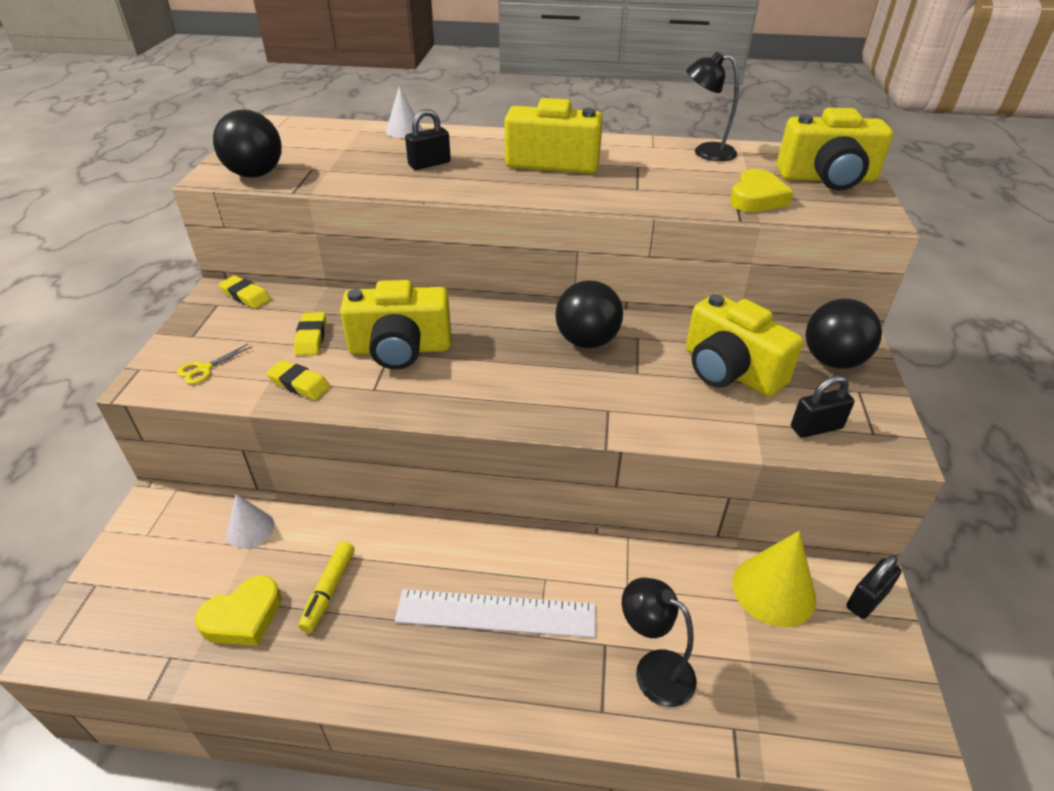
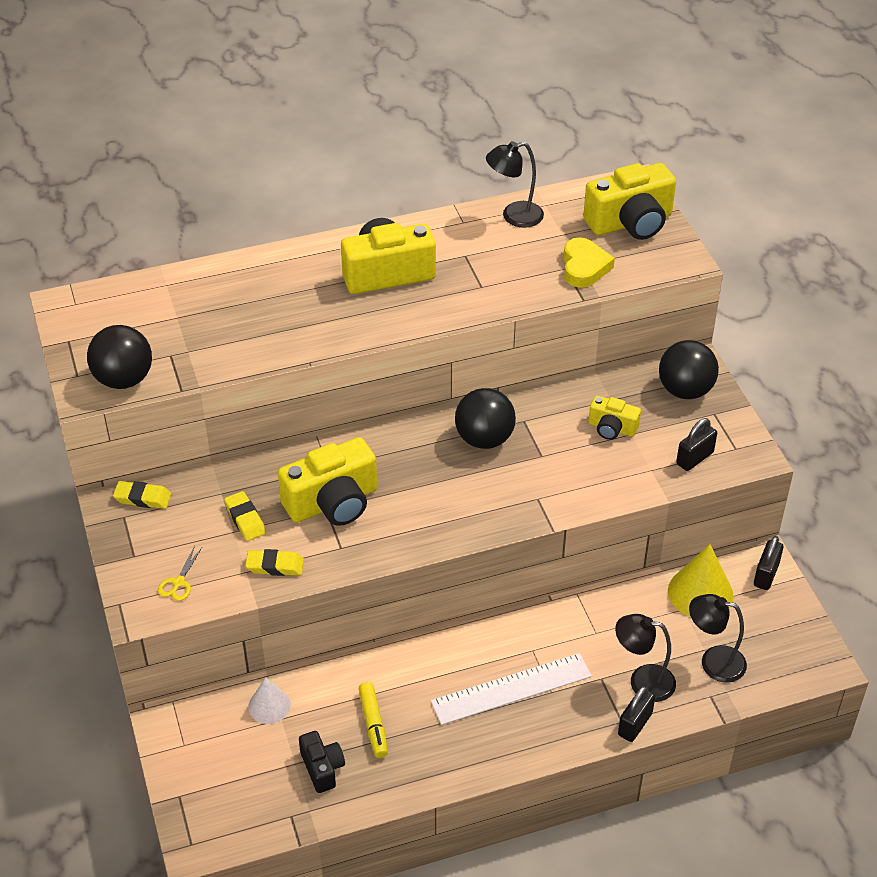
camera: 25 degrees left, 5 degrees up
(243, 616) = (322, 768): yellow heart -> black camera
(404, 130) = (212, 271): white cone -> none
(429, 164) = (276, 312): black padlock -> black padlock (635, 724)
(730, 371) = (612, 428): yellow camera -> yellow camera, size x0.54
(756, 683) = (713, 662): none -> black lamp

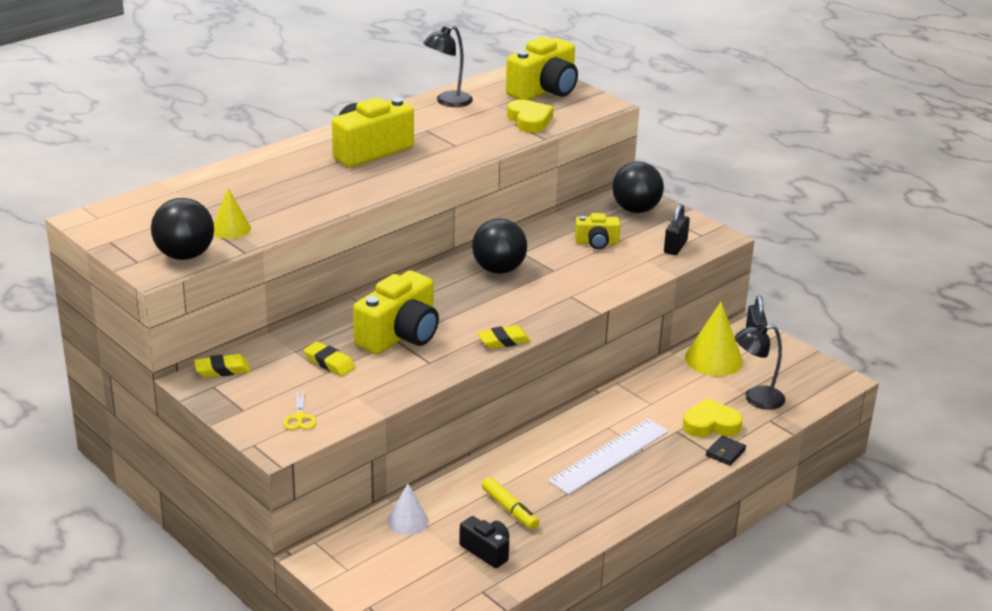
camera: 25 degrees left, 15 degrees down
(187, 353) = (231, 229): none -> yellow cone
(275, 566) = (380, 387): yellow eraser -> yellow eraser (503, 341)
(635, 724) = (725, 453): black padlock -> black wallet
(642, 681) = (711, 424): black lamp -> yellow heart

